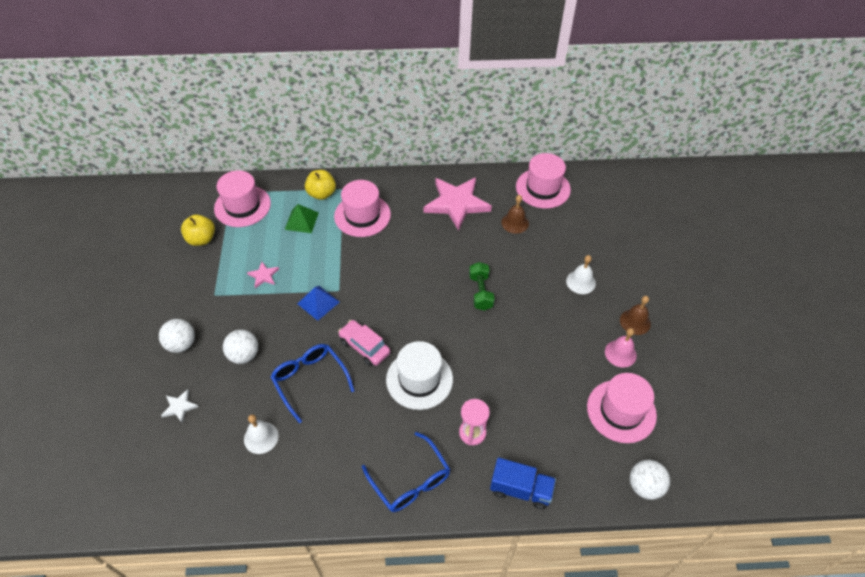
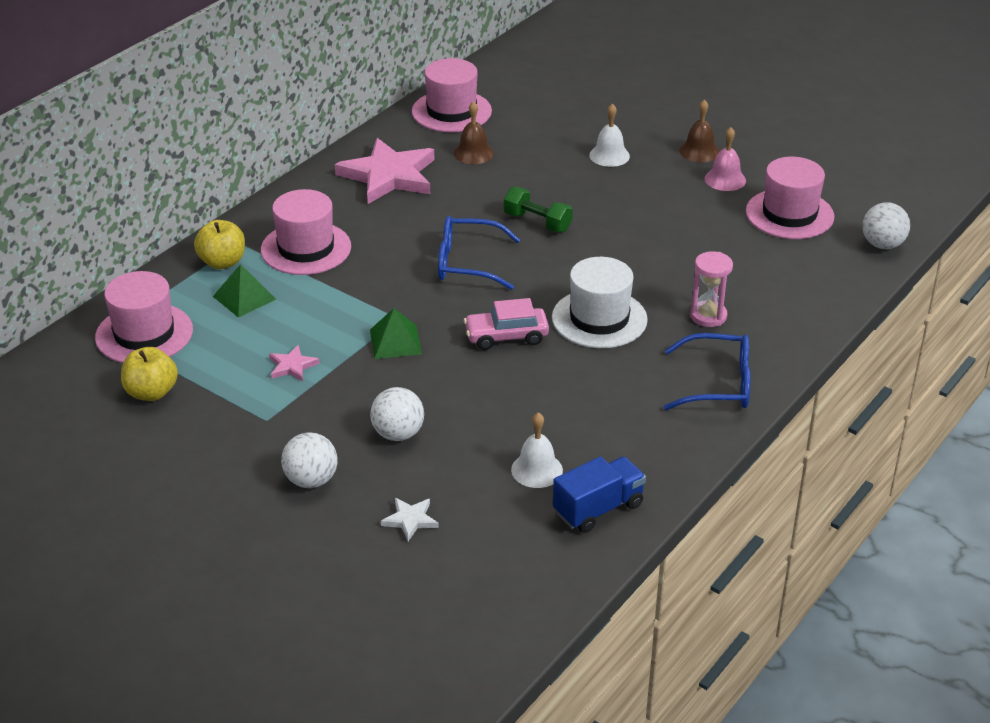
camera: 50 degrees left, 15 degrees down
(310, 380) = (502, 398): blue glasses -> blue glasses (467, 263)
(318, 303) = (395, 342): blue pyramid -> green pyramid
(520, 489) = (807, 318): blue truck -> blue truck (598, 509)

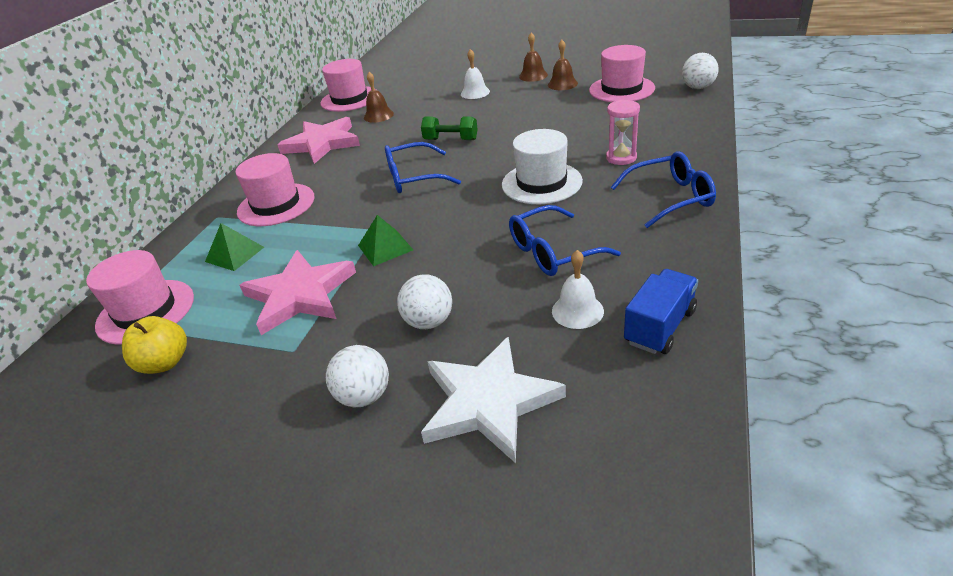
camera: 15 degrees left, 0 degrees up
(222, 262) = (206, 234): yellow apple -> none
(292, 366) = (300, 295): pink star -> pink star, size x2.31
(410, 520) = (488, 402): white star -> white star, size x2.31
(506, 336) = (477, 216): pink car -> none
(554, 404) = (552, 252): none -> blue glasses
(725, 179) = (562, 84): pink bell -> brown bell

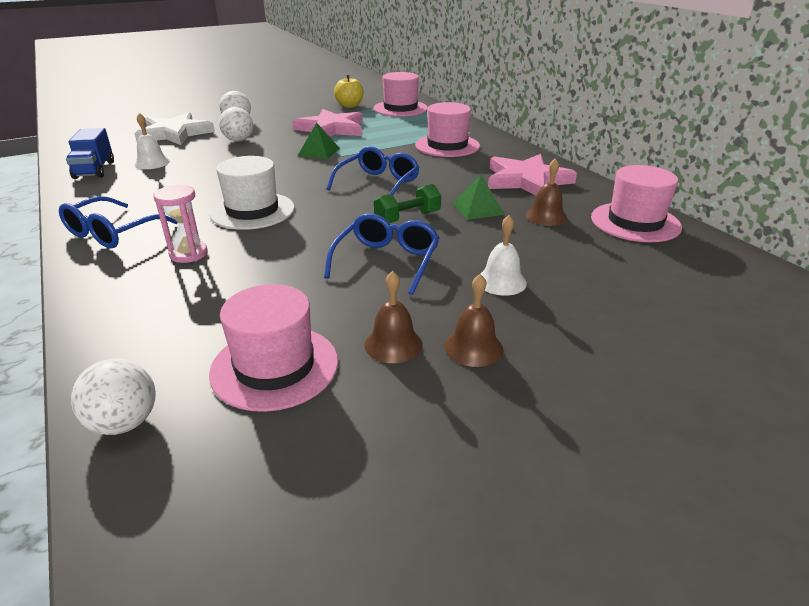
camera: 130 degrees right, 5 degrees down
(235, 254) = (409, 127): green pyramid -> green pyramid (478, 208)
(552, 252) = (194, 178): blue glasses -> blue glasses (387, 261)

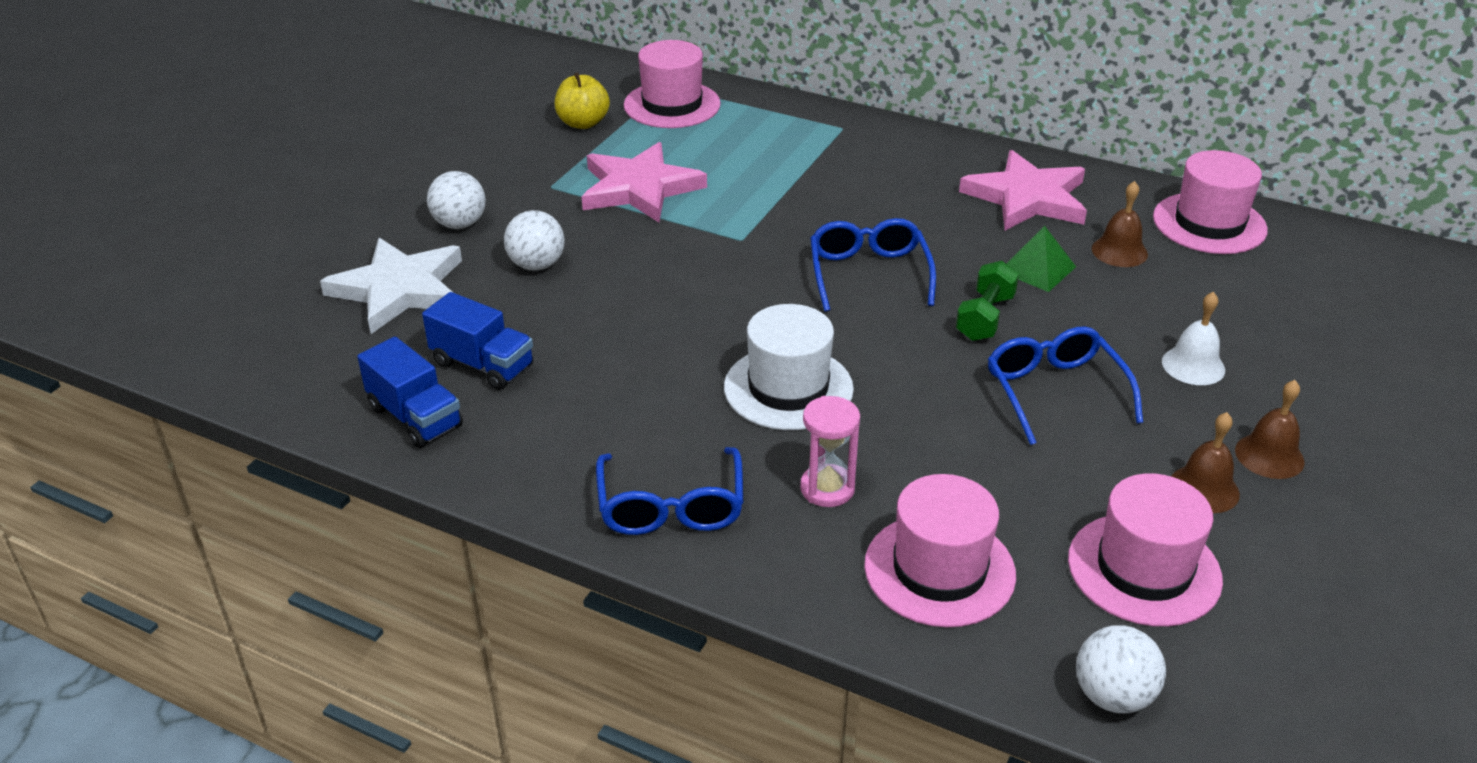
camera: 35 degrees left, 5 degrees up
(152, 163) = (483, 365): white bell -> blue truck
(319, 152) = (697, 243): green pyramid -> none
(447, 145) = (851, 166): pink hat -> pink hat (939, 570)

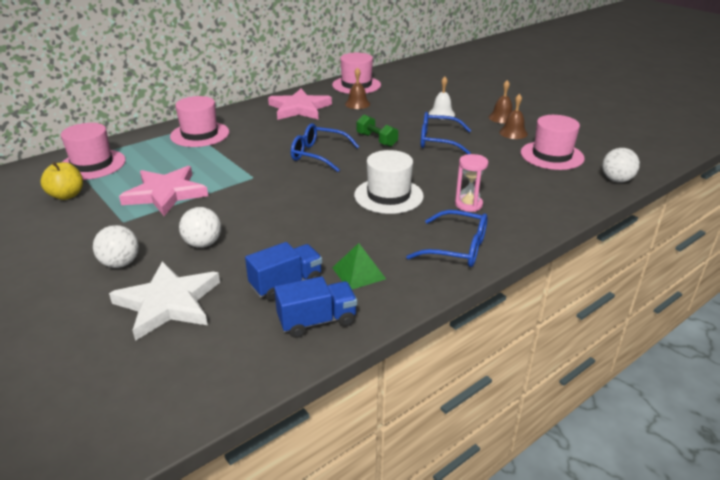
camera: 65 degrees left, 5 degrees down
(939, 570) = (534, 193): pink hat -> pink hat (200, 134)
(1037, 269) = (353, 121): green pyramid -> green pyramid (359, 273)

